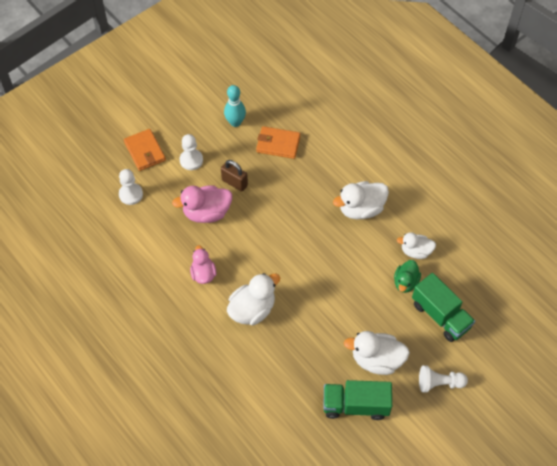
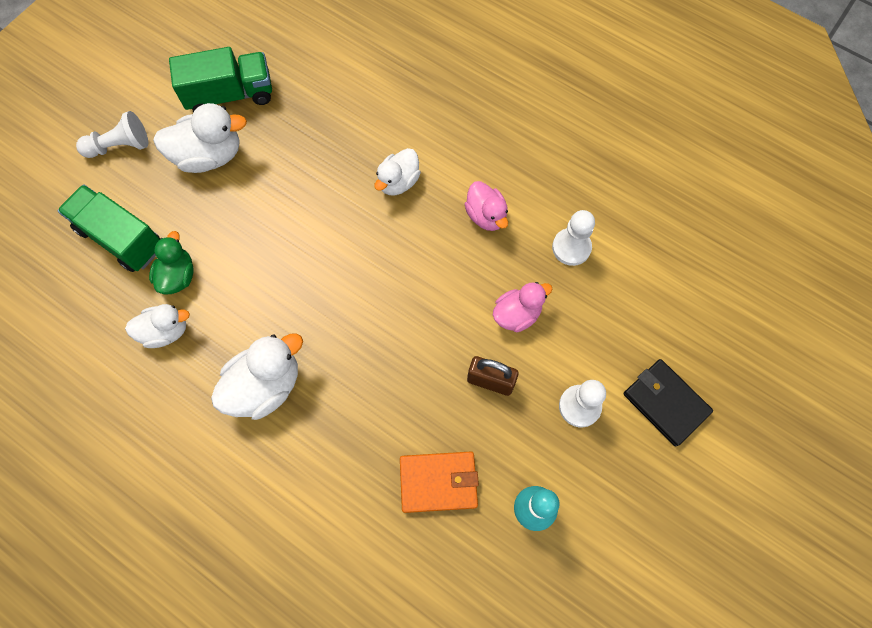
camera: 165 degrees right, 10 degrees up
(131, 194) = (650, 315): white pawn -> white pawn (571, 247)
(145, 151) = (665, 403): orange wallet -> black wallet
(206, 213) = (517, 314): pink duck -> pink duck, size x0.65
(252, 309) = (398, 182): white duck -> white duck, size x0.65

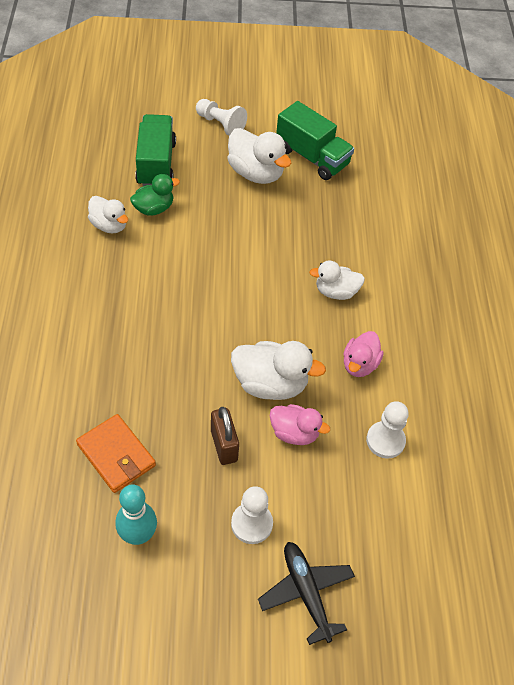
camera: 50 degrees right, 15 degrees down
(265, 386) = (112, 303): white duck -> white duck (270, 384)
(665, 403) = (306, 592): black wallet -> black plane

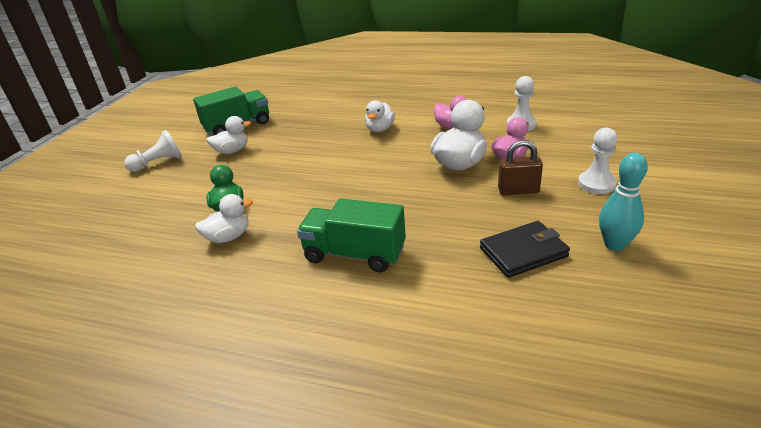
camera: 65 degrees left, 20 degrees down
(116, 455) = (523, 252): orange wallet -> black wallet
(156, 164) = (172, 201): green truck -> green truck (354, 254)
(256, 173) = (232, 151): white duck -> white duck, size x0.65
(306, 592) = (655, 166): black plane -> none

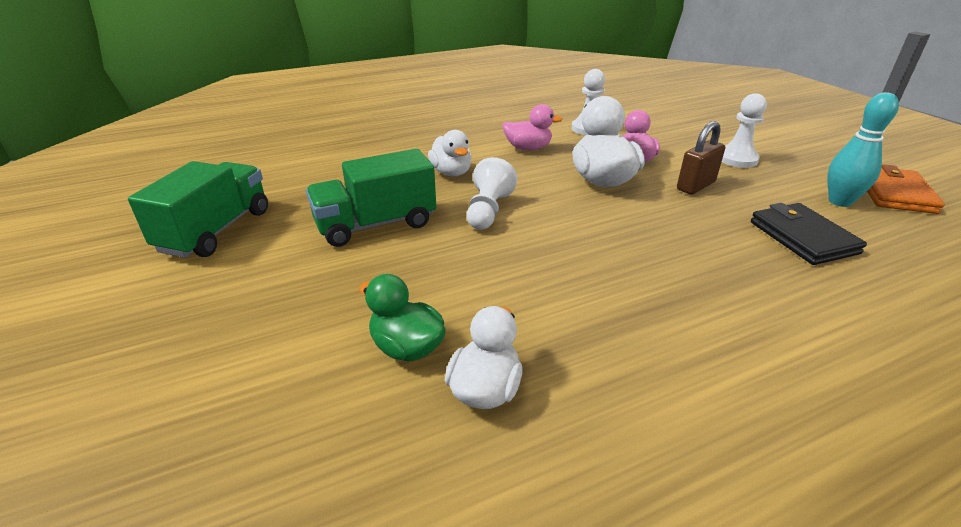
camera: 45 degrees left, 0 degrees up
(158, 163) = (132, 341): white pawn -> white pawn (488, 211)
(232, 151) = (268, 267): white duck -> none
(354, 254) = (680, 319): green truck -> green truck (376, 224)
(523, 252) = (802, 237): black wallet -> black wallet turned 45 degrees counterclockwise
(688, 260) = (894, 193): none -> orange wallet

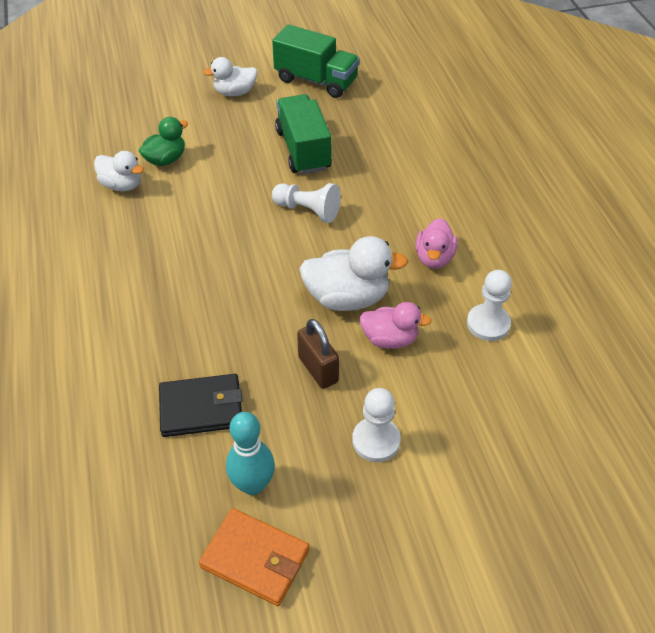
camera: 100 degrees right, 15 degrees up
(451, 172) = (384, 196): white duck -> white duck (235, 92)

